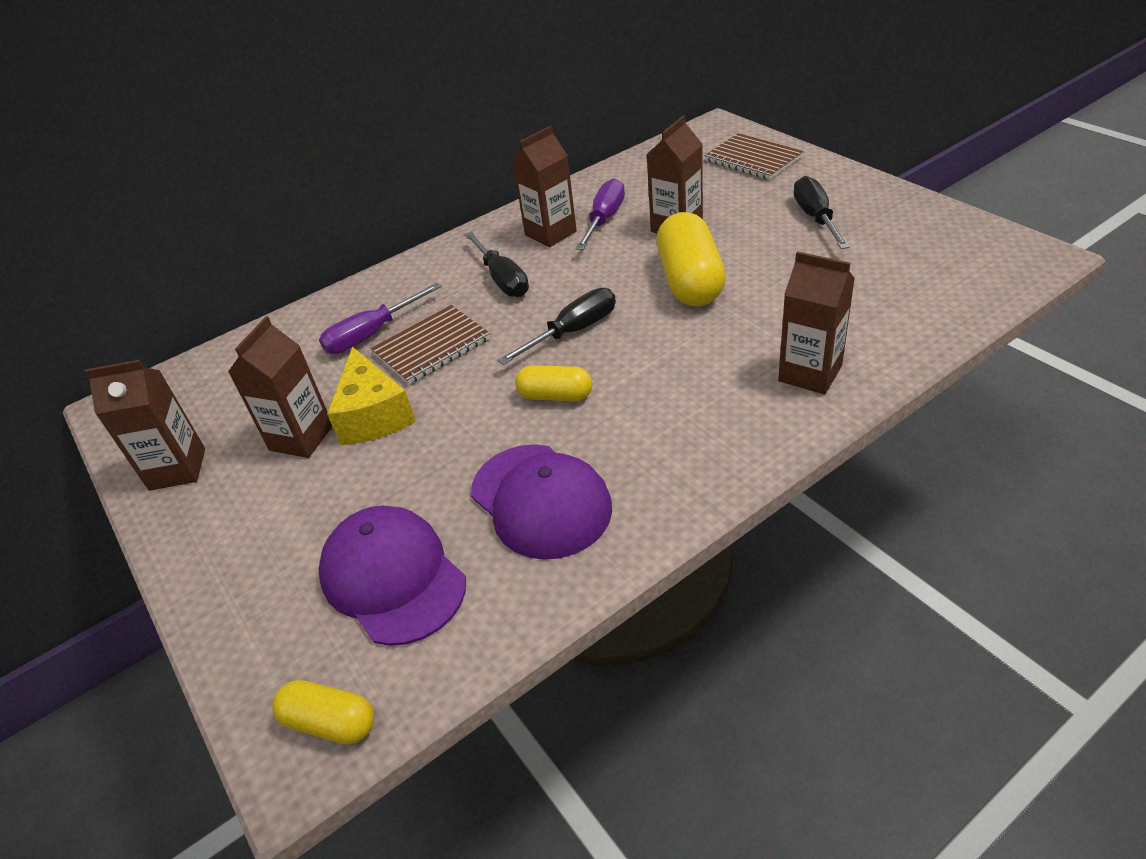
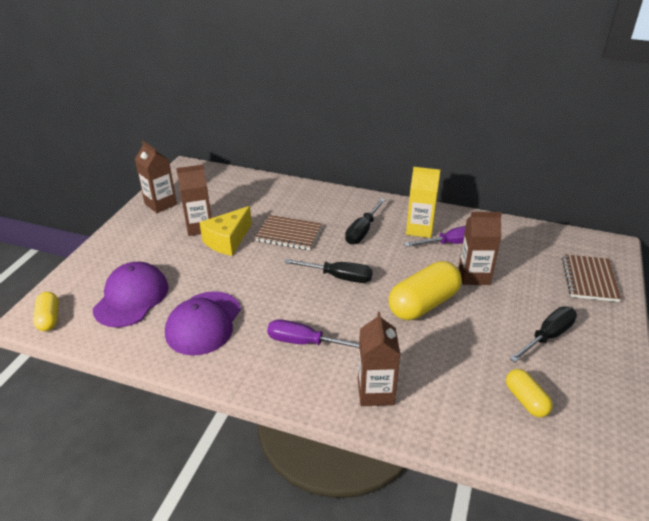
camera: 50 degrees right, 5 degrees down
(372, 334) = (284, 211): purple screwdriver -> purple screwdriver (305, 342)
(550, 233) = (419, 229): brown carton -> yellow carton
(555, 396) = (282, 294): yellow capsule -> yellow capsule (526, 400)

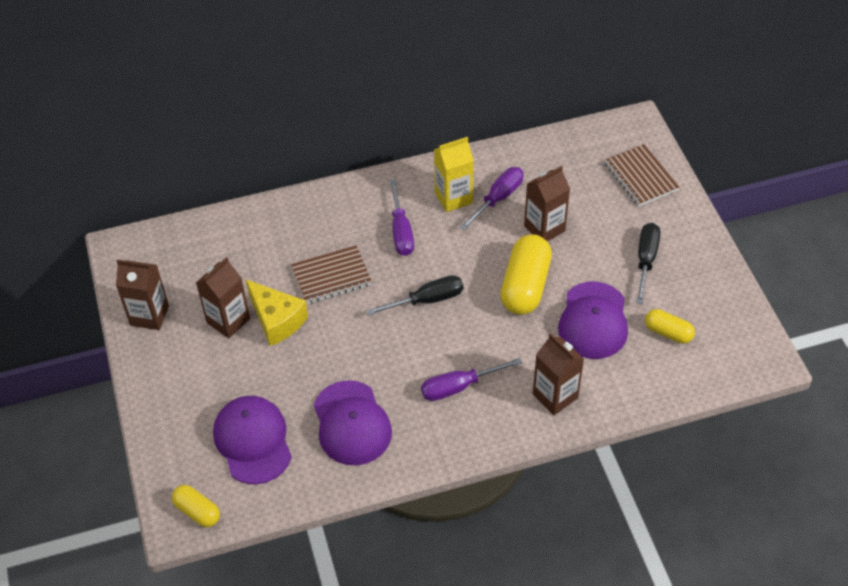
camera: 35 degrees left, 15 degrees up
(227, 240) = (276, 320): yellow cheese -> yellow cheese turned 45 degrees counterclockwise
(362, 231) = (401, 231): black screwdriver -> purple screwdriver
(460, 355) = (593, 321): none -> purple cap

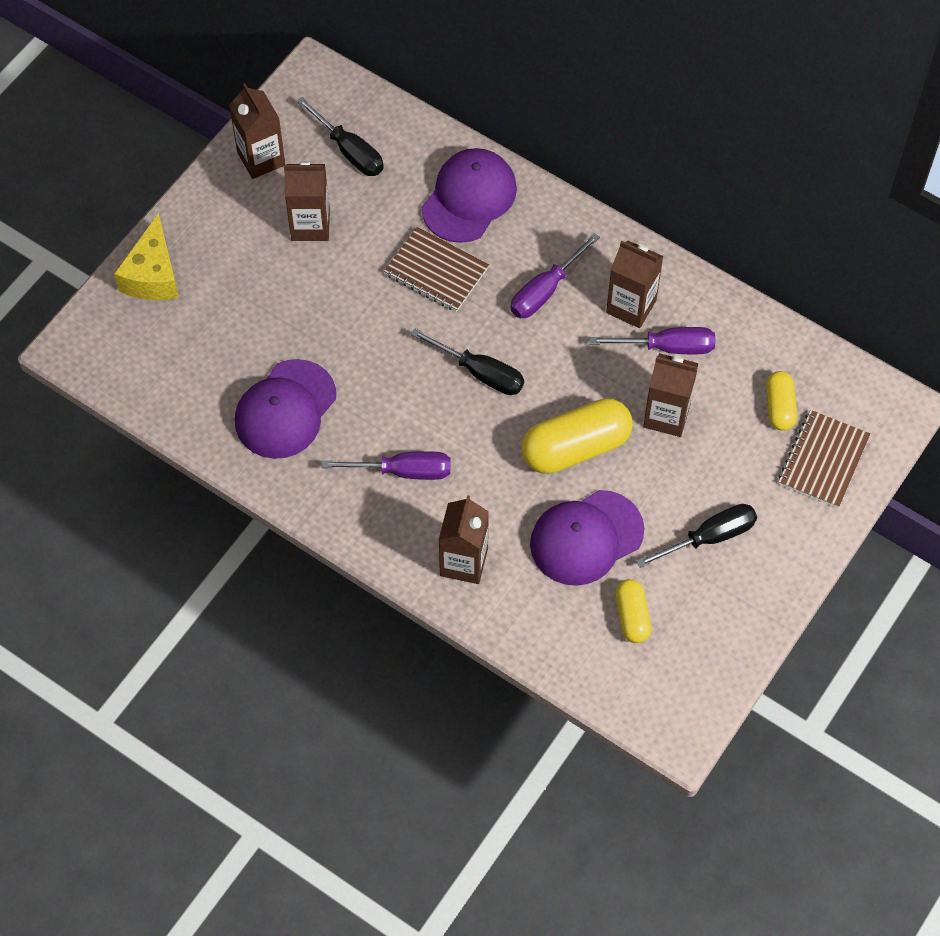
camera: 50 degrees right, 10 degrees up
(196, 265) = (349, 151): none -> black screwdriver
(197, 511) = (95, 355): yellow capsule -> yellow capsule (779, 407)
(253, 441) = (200, 344): purple cap -> purple cap (469, 198)
(276, 320) = (345, 264): yellow cheese -> yellow cheese (153, 275)
(453, 197) = (631, 306): yellow carton -> brown carton
(459, 386) = (403, 471): purple screwdriver -> purple screwdriver turned 150 degrees clockwise

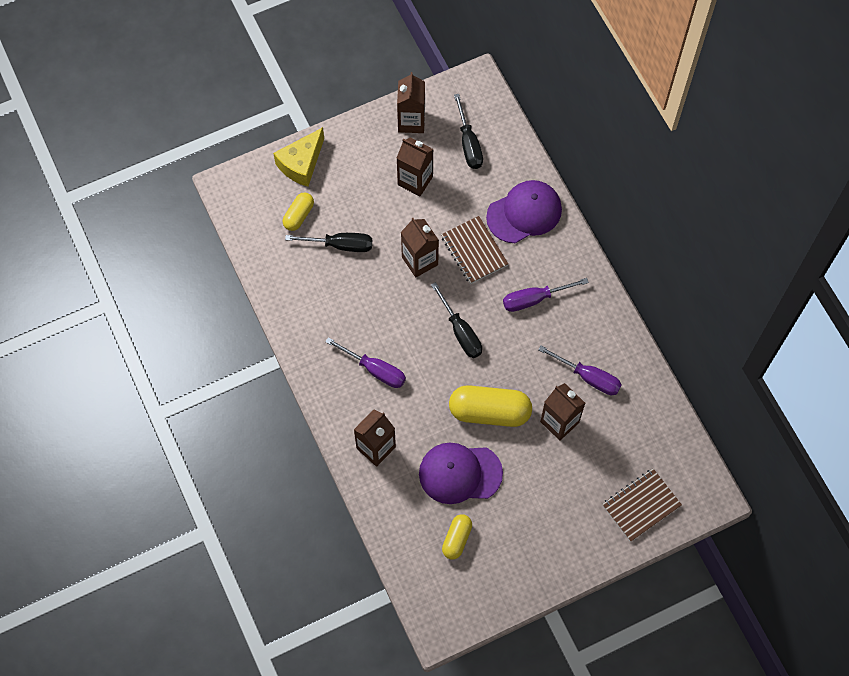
camera: 30 degrees right, 5 degrees up
(285, 409) = (328, 292): purple cap -> none
(631, 306) = (582, 338): brown carton -> brown carton (420, 261)
(709, 537) = (536, 515): black screwdriver -> black screwdriver (340, 245)
(779, 407) = (635, 455): yellow capsule -> yellow capsule (299, 215)

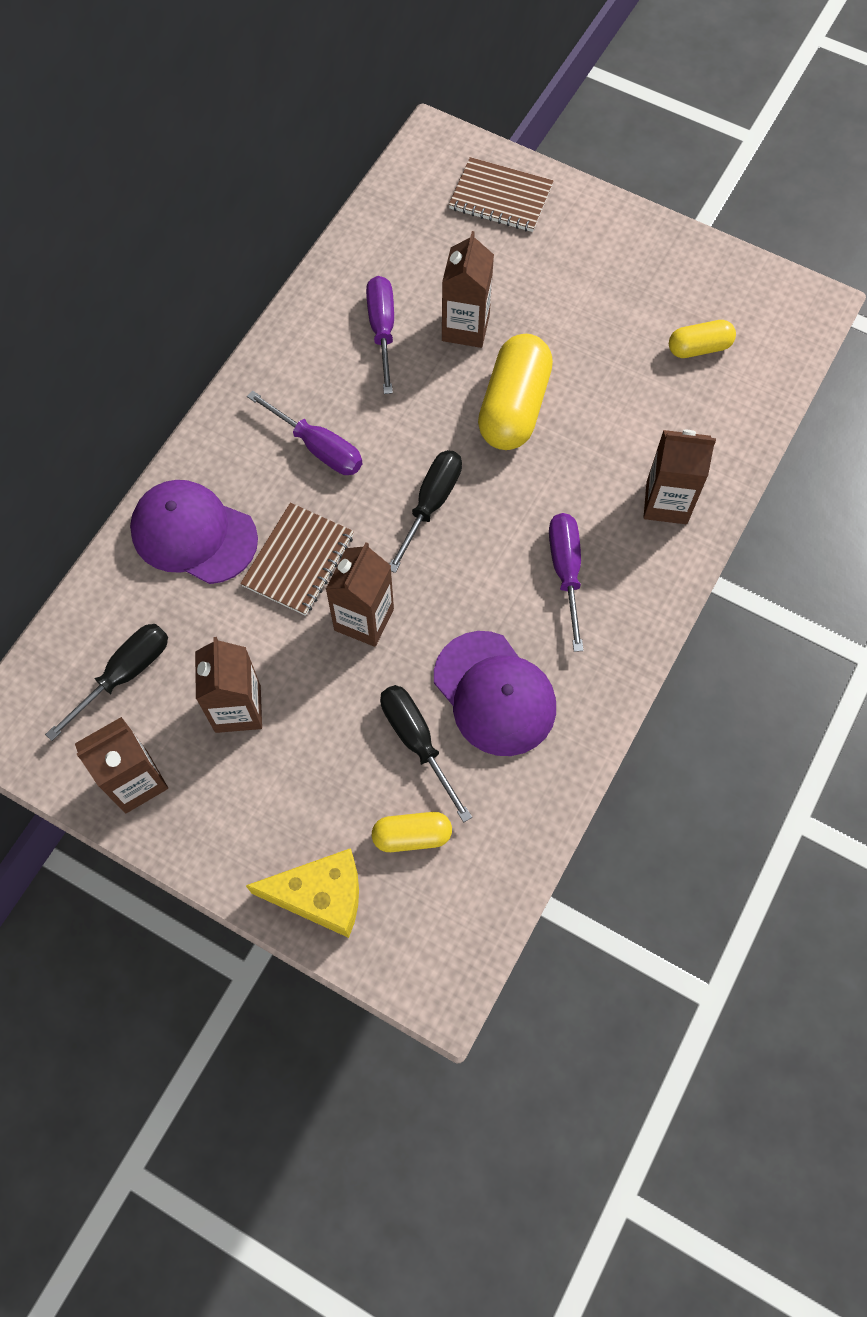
camera: 125 degrees left, 0 degrees up
(460, 473) = (618, 392): purple cap -> purple cap (494, 694)
(489, 412) = (513, 407): yellow capsule -> yellow capsule turned 45 degrees clockwise

